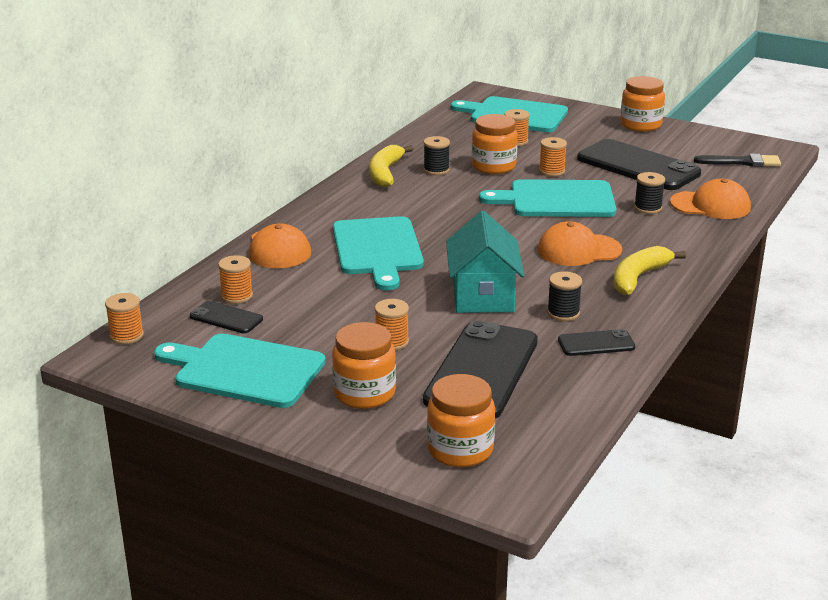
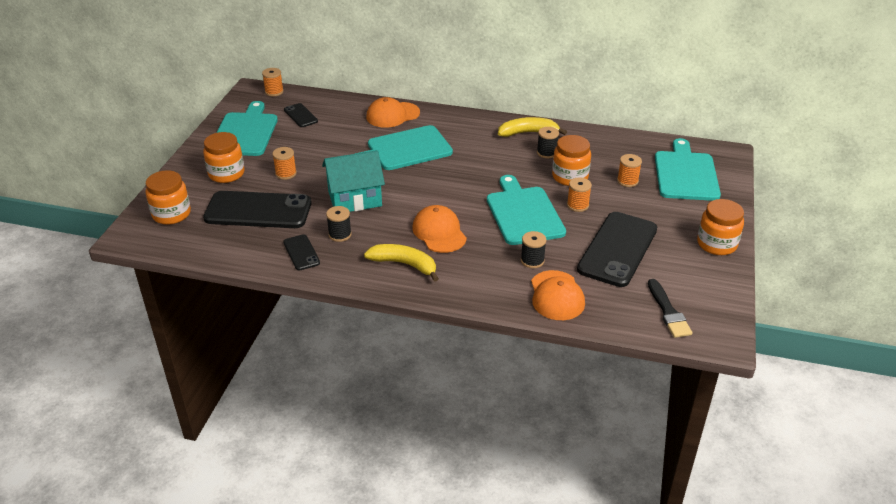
camera: 75 degrees right, 10 degrees up
(226, 318) = (300, 115): black phone -> black phone turned 45 degrees counterclockwise
(237, 296) = (327, 113): orange spool -> none

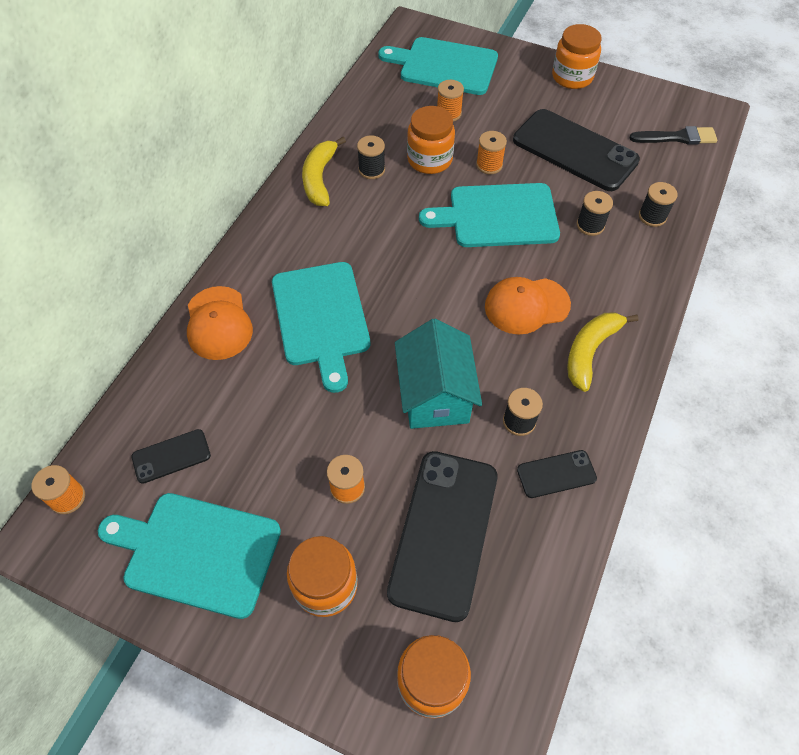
camera: 80 degrees left, 20 degrees up
(556, 296) = (652, 216): orange cap -> black spool

